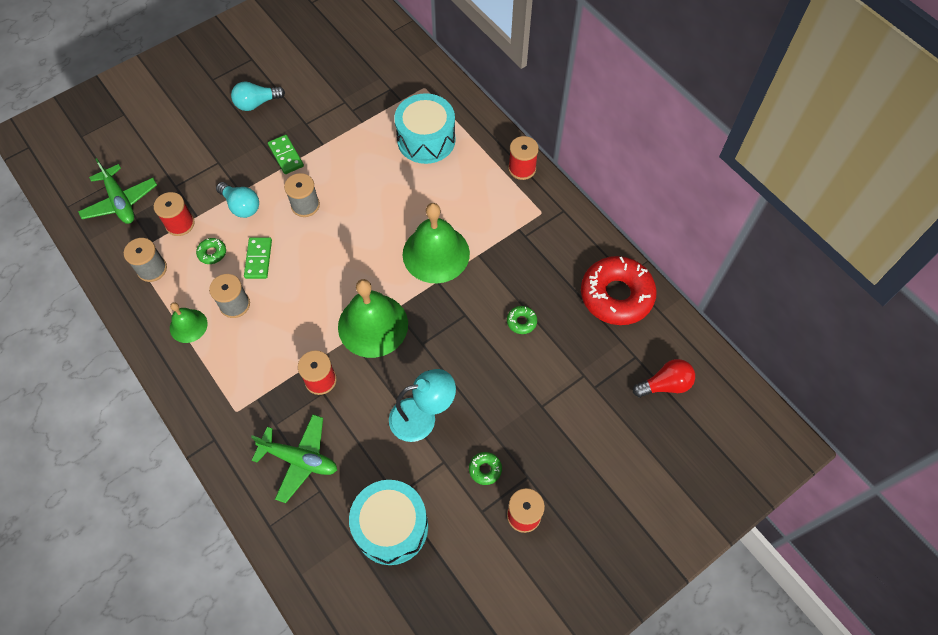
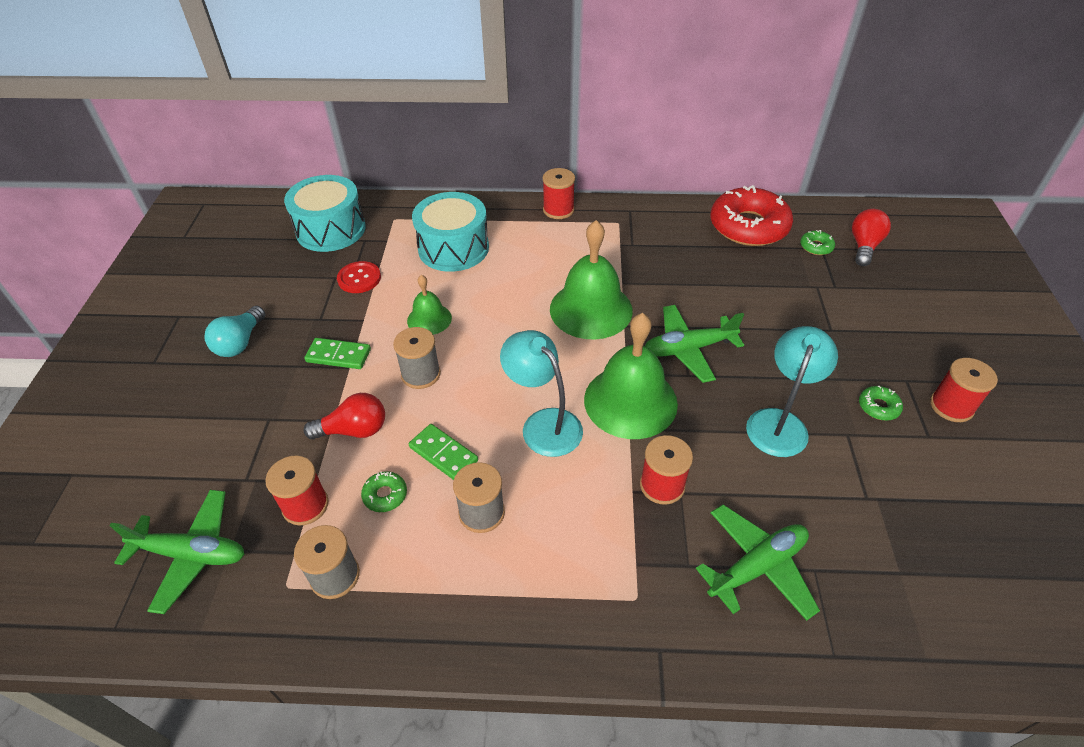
camera: 50 degrees left, 15 degrees down
(188, 325) = (462, 582): green bell -> green bell (429, 319)
(241, 206) = (354, 430): turquoise light bulb -> red light bulb
(318, 292) = (543, 424): none -> turquoise lamp
(354, 114) = (359, 278): none -> red button
(391, 527) = (906, 525): turquoise drum -> turquoise drum (331, 229)
(446, 330) = (688, 349): none -> green plane
(521, 322) = (725, 294): green donut -> green donut (816, 247)

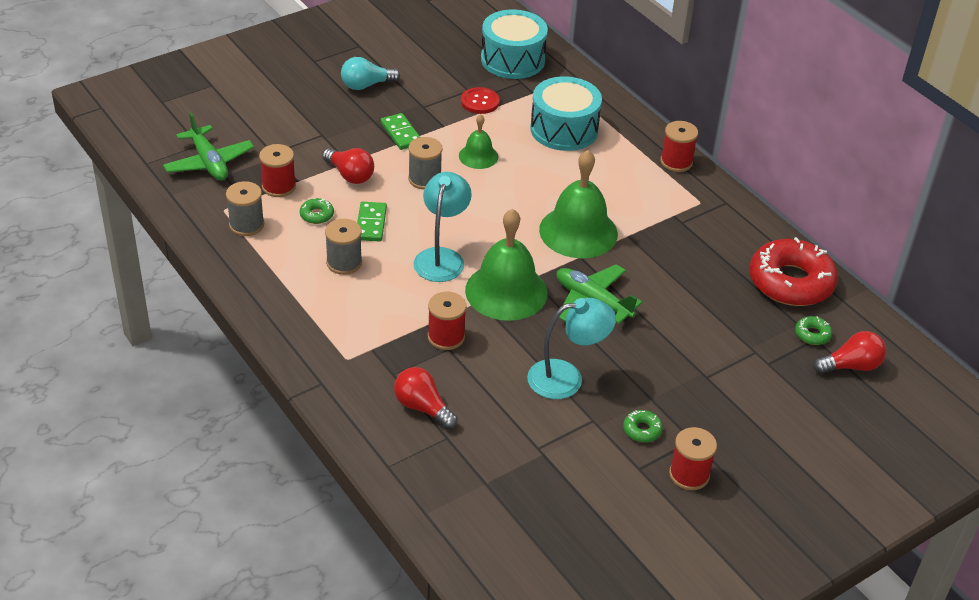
camera: 50 degrees right, 5 degrees down
(757, 567) = (422, 407): green plane -> red light bulb

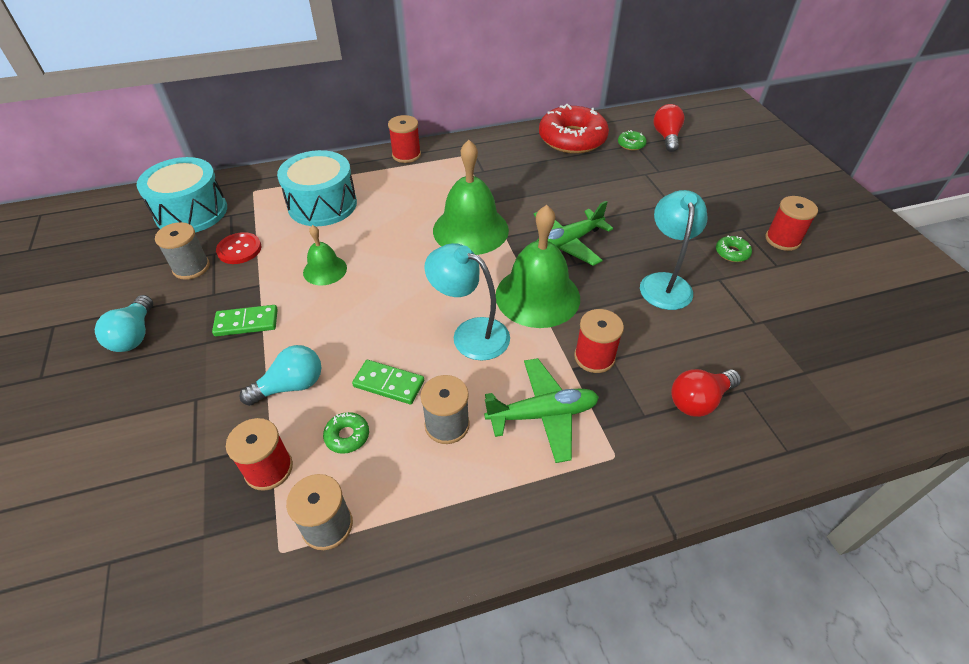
camera: 70 degrees left, 5 degrees up
(209, 162) = (161, 553): green plane -> green plane (542, 414)
(350, 175) = (291, 386): red light bulb -> turquoise light bulb
(424, 179) = (337, 319): grey spool -> grey spool (191, 267)

